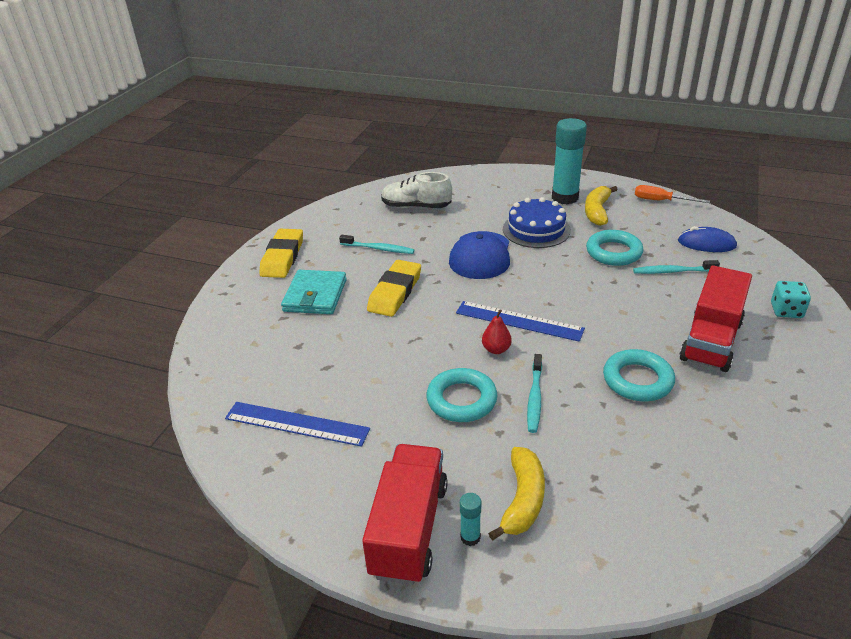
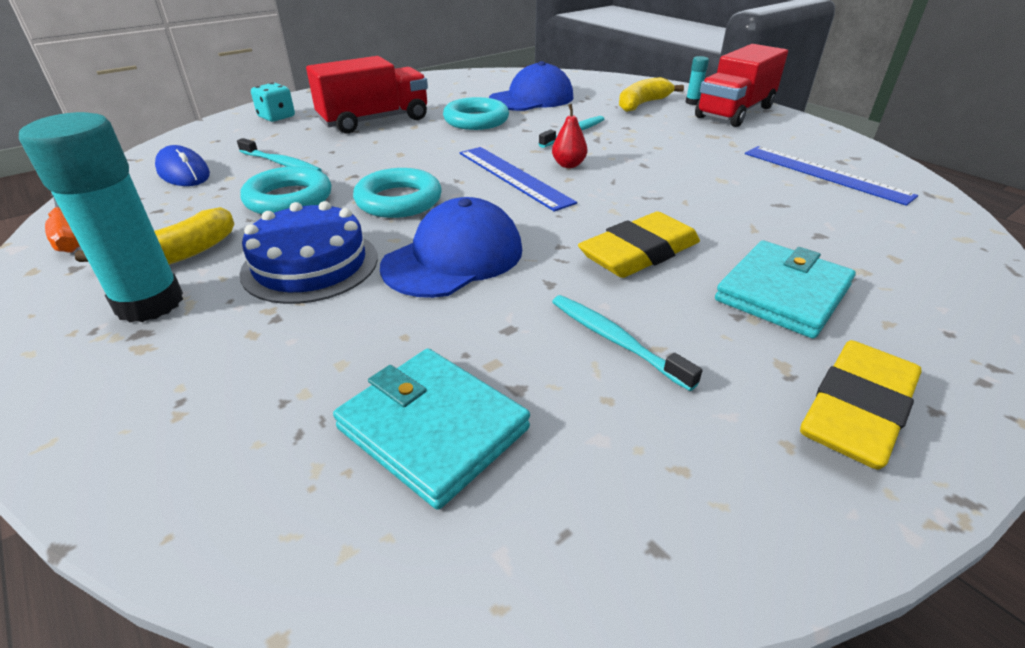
camera: 150 degrees left, 0 degrees up
(416, 206) = (433, 428): white shoe -> turquoise wallet
(461, 400) = (641, 147): turquoise ring -> turquoise ring (398, 200)
(647, 453) = (532, 98): none -> blue cap

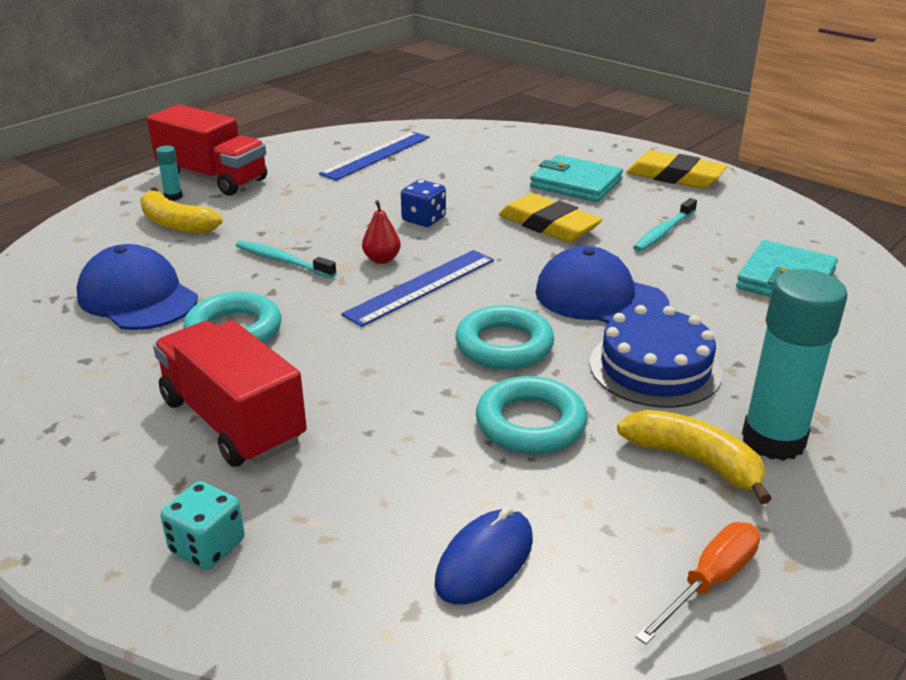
camera: 100 degrees left, 5 degrees down
(281, 163) = (425, 466): turquoise toothbrush -> none
(653, 186) = (423, 219): none -> blue dice

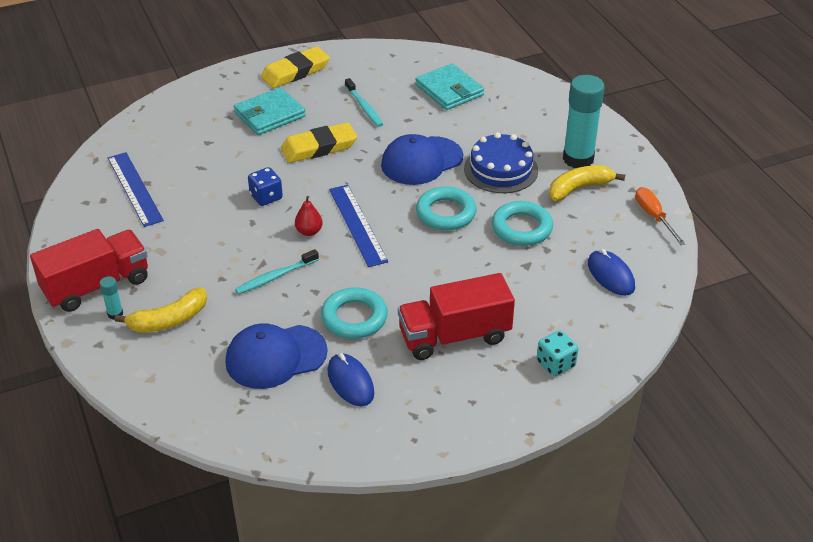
camera: 65 degrees left, 10 degrees up
(106, 359) = (350, 382): none -> blue mouse

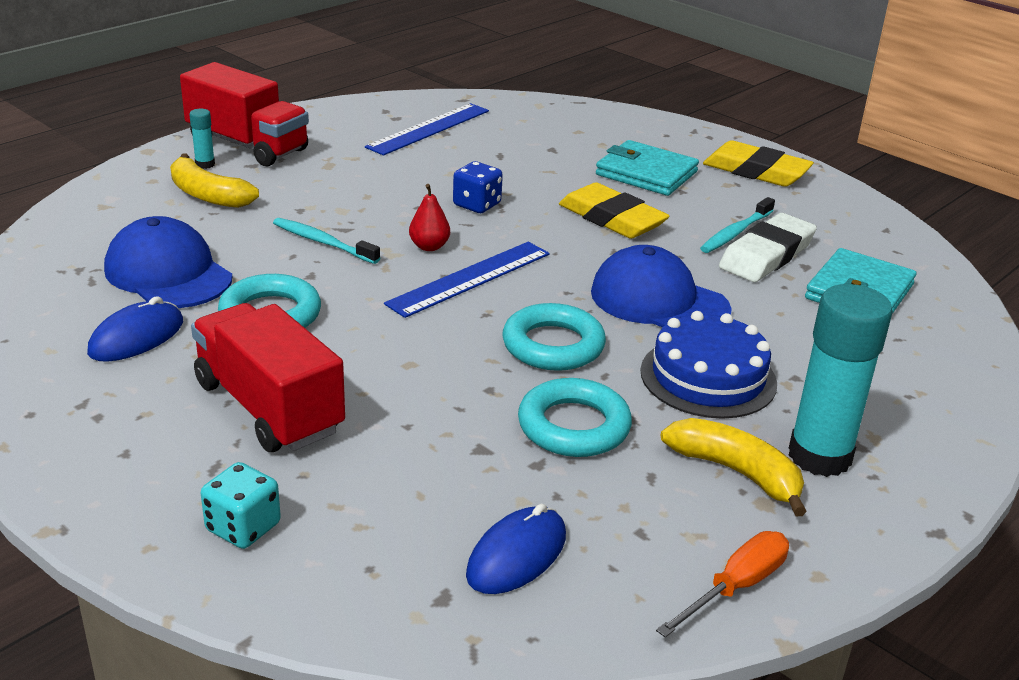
camera: 65 degrees right, 10 degrees down
(395, 106) = (767, 255): none -> white eraser

